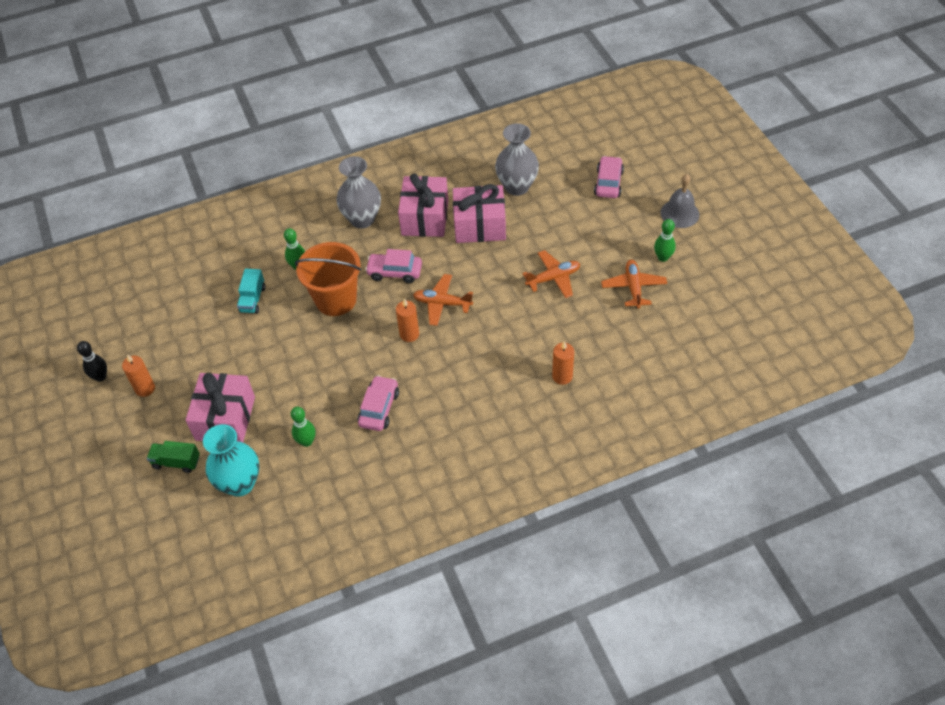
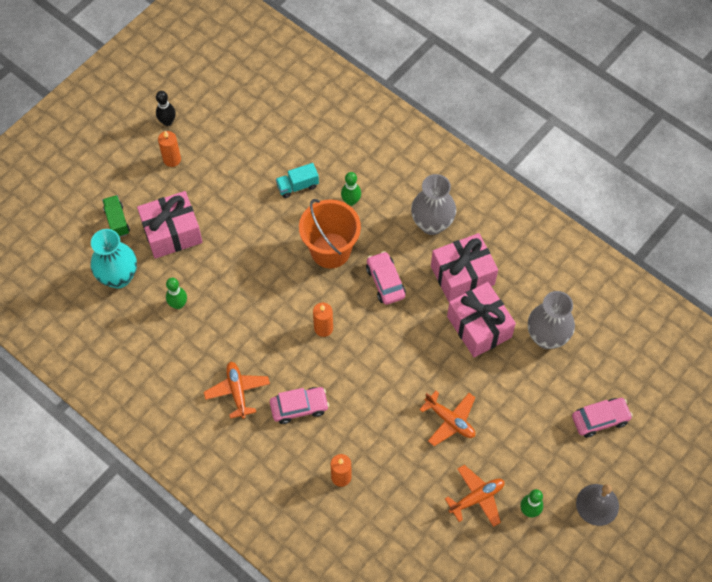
camera: 60 degrees right, 10 degrees up
(379, 408) = (236, 343): pink car -> pink car (299, 407)
(442, 303) = (370, 338): orange plane -> orange plane (237, 391)

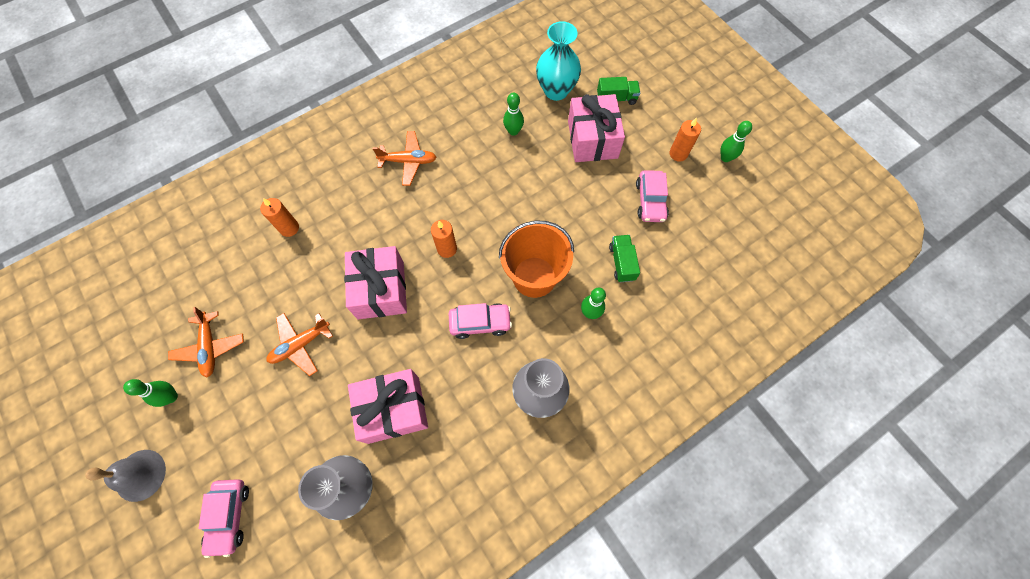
camera: 105 degrees right, 5 degrees up
(167, 122) = (725, 158): black bowling pin -> green bowling pin
(297, 186) = (622, 262): turquoise truck -> green truck
(299, 407) = (372, 208): pink car -> pink car (650, 201)
(462, 275) = (463, 410): pink gift -> pink gift (381, 290)

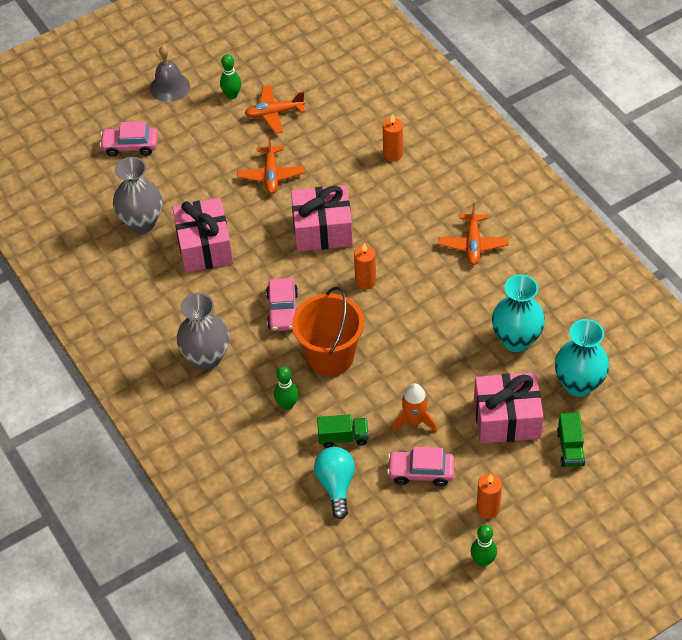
camera: 95 degrees right, 15 degrees down
(300, 345) = (271, 175): orange plane -> orange plane turned 150 degrees counterclockwise
(513, 131) = (516, 340): green bowling pin -> turquoise vase
(600, 206) = (414, 421): none -> orange rocket
(672, 267) = (336, 485): none -> turquoise light bulb

